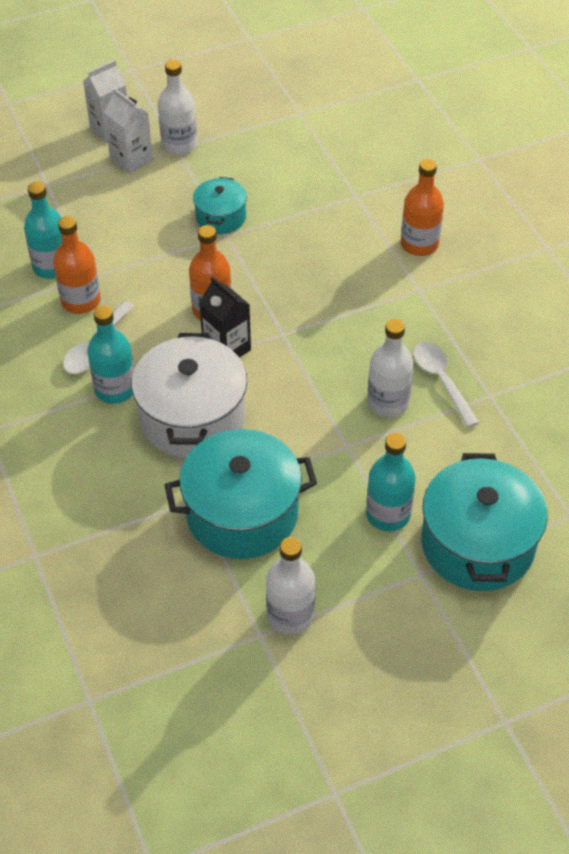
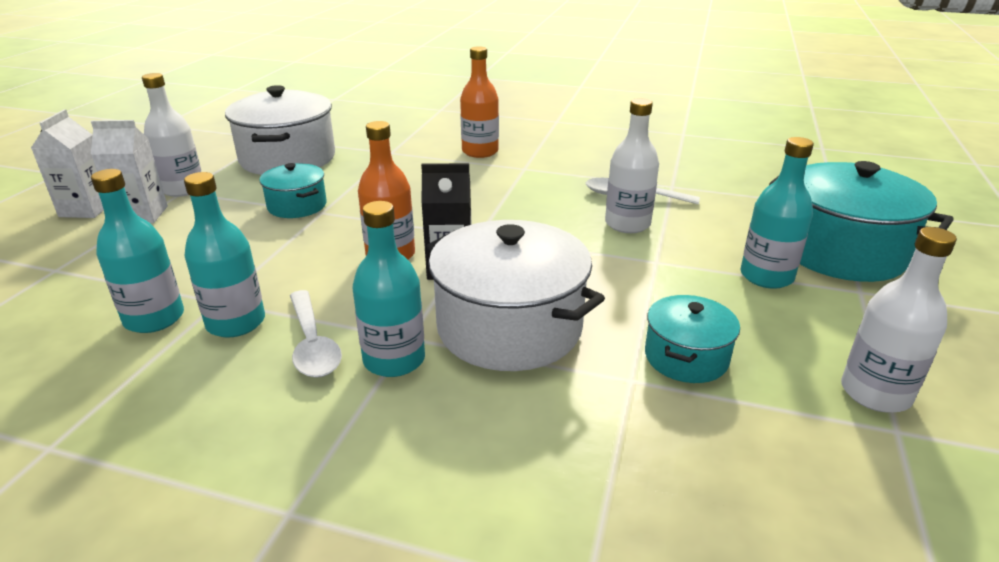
camera: 50 degrees left, 20 degrees down
(81, 301) = (236, 322): orange bottle -> turquoise bottle
(242, 513) = (686, 357): turquoise pot -> turquoise pot, size x0.54
(279, 152) = (287, 158): none -> white pot

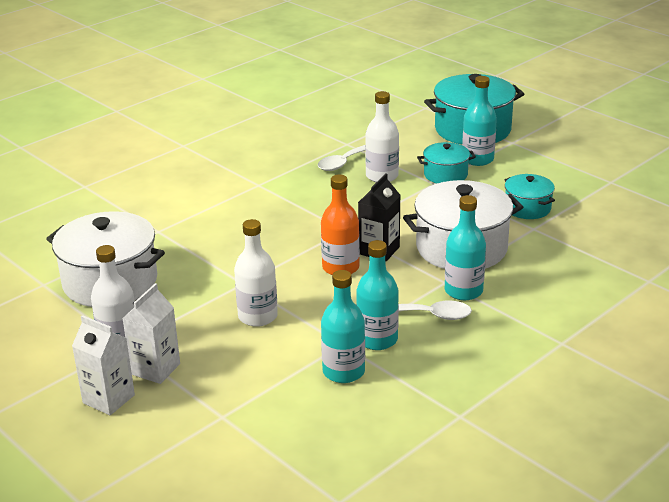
camera: 60 degrees left, 0 degrees up
(297, 206) = (219, 292): turquoise pot -> turquoise pot (445, 175)
(480, 151) = (205, 193): orange bottle -> none
(875, 393) = (586, 175): white bottle -> white bottle (258, 316)

